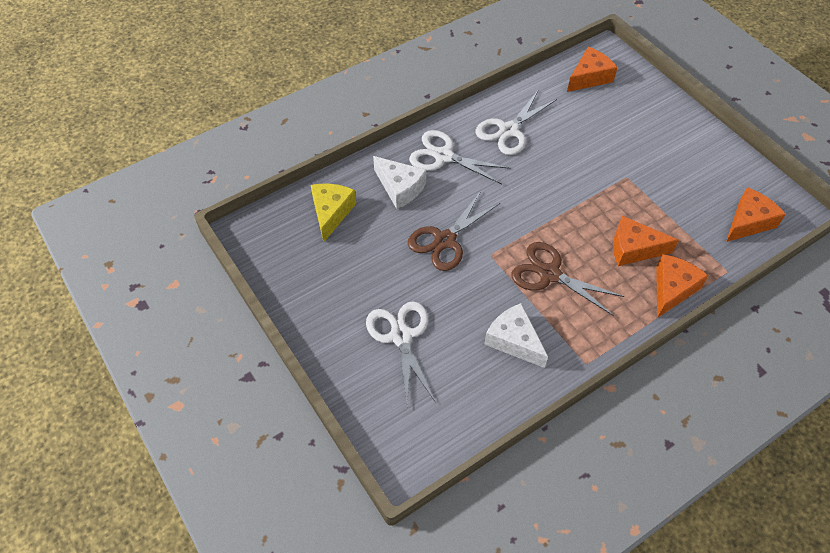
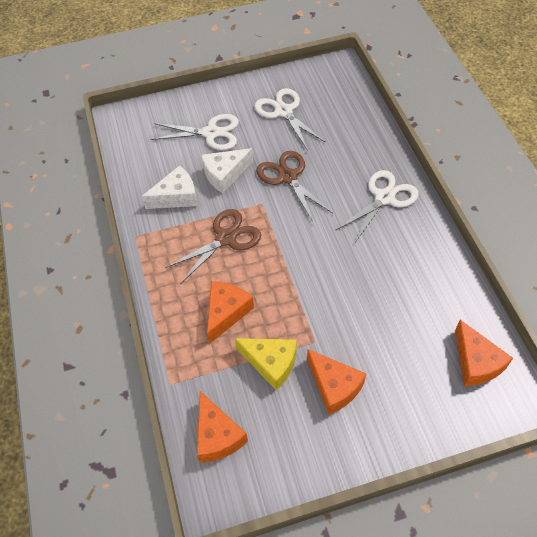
camera: 110 degrees right, 0 degrees up
(331, 213) = (341, 113): yellow cheese -> yellow cheese (271, 363)
(400, 188) = (354, 160): white cheese -> white cheese (225, 174)
(508, 130) = (406, 258): white scissors -> white scissors (284, 111)
(672, 289) = (172, 326): orange cheese -> orange cheese (334, 386)

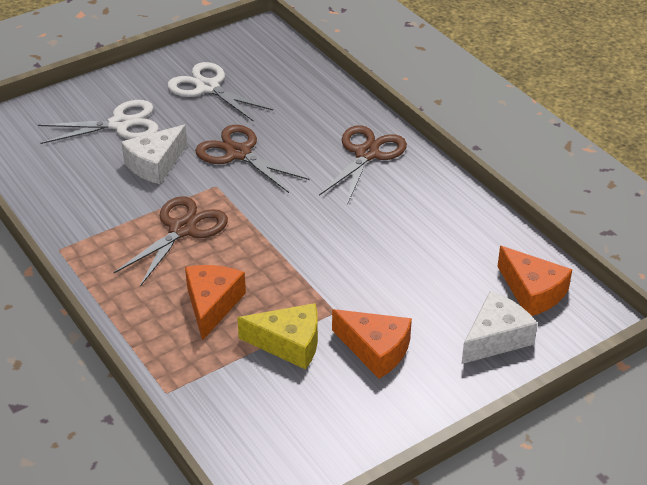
camera: 20 degrees left, 15 degrees down
(176, 196) = (99, 198): white cheese -> white cheese (496, 338)
(217, 436) = (248, 431): orange cheese -> none
(384, 198) = (366, 154): white scissors -> brown scissors

